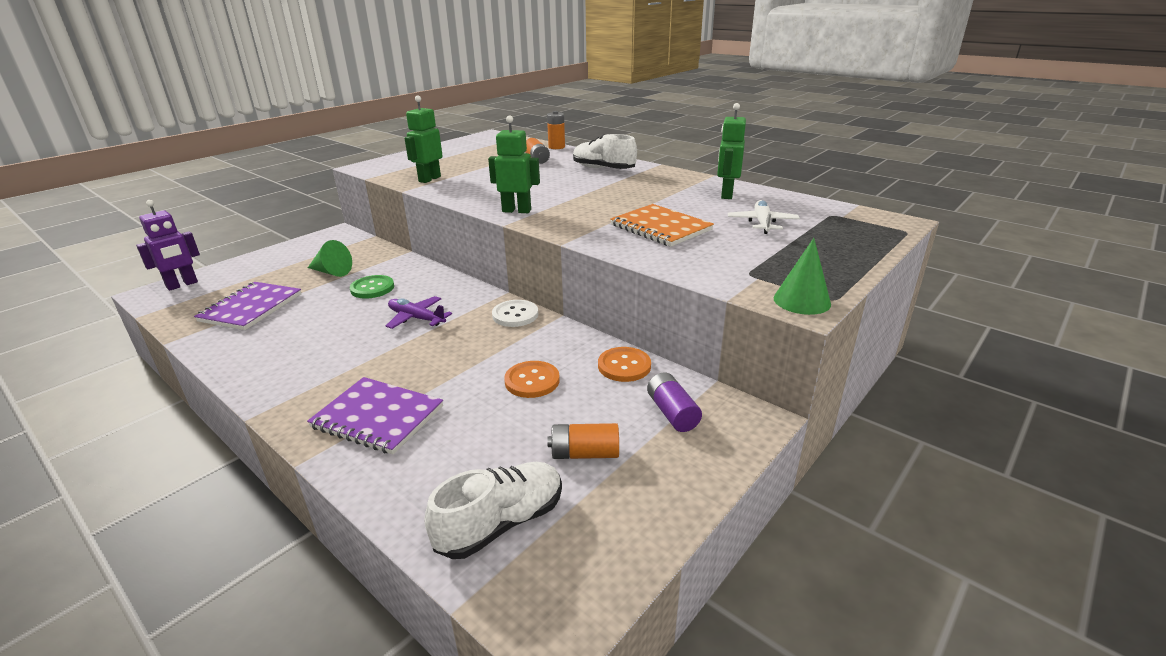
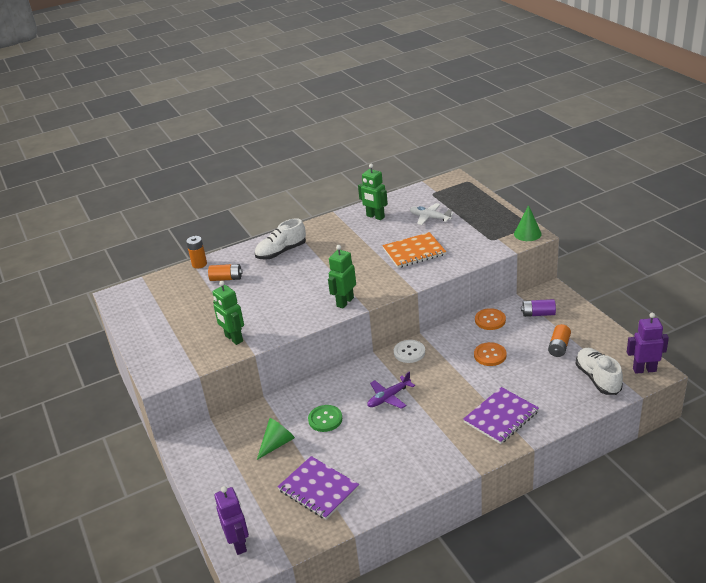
camera: 65 degrees left, 5 degrees up
(554, 604) = (644, 369): none -> purple robot

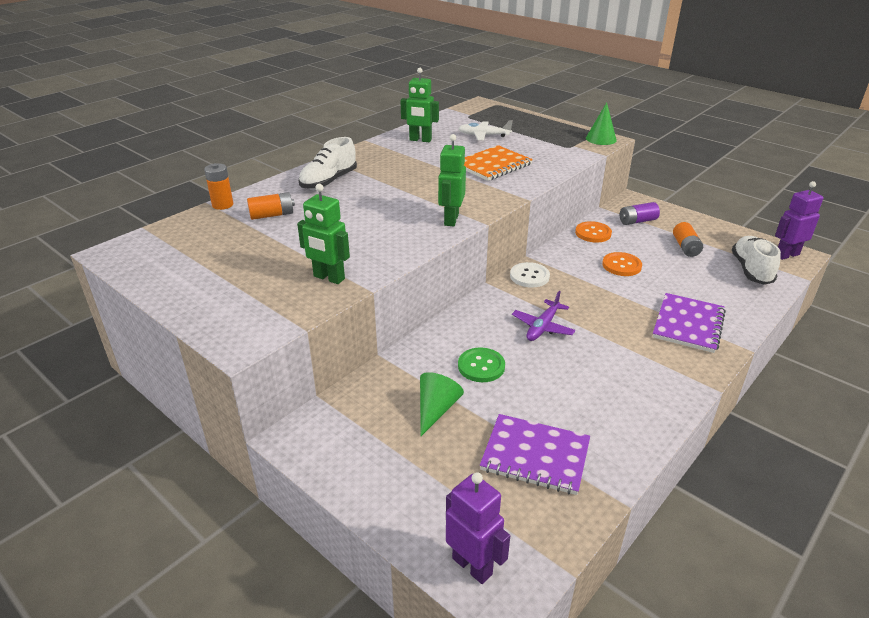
camera: 25 degrees left, 0 degrees up
(597, 379) = (751, 270): white shoe -> white shoe turned 45 degrees clockwise

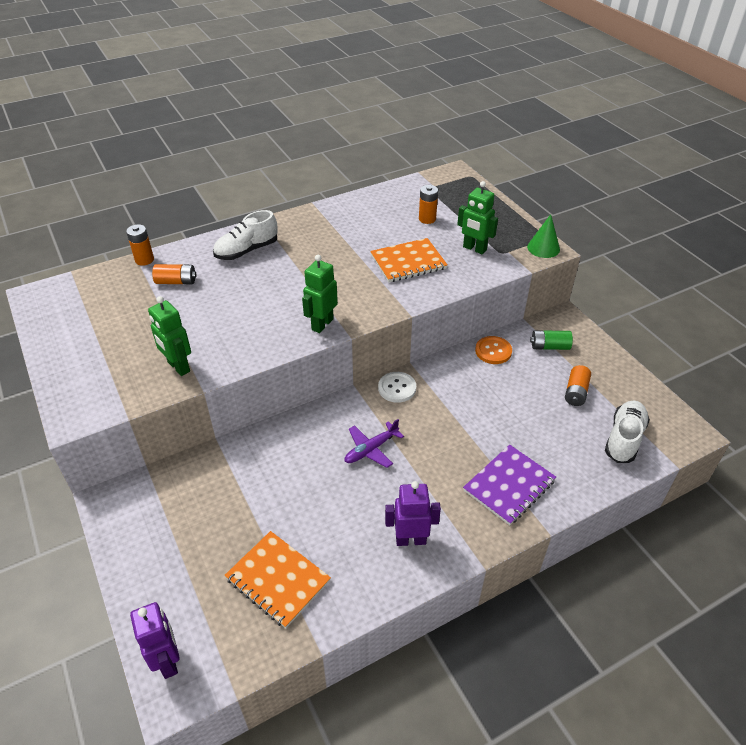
camera: 20 degrees right, 10 degrees up
(420, 140) = (362, 213): green robot -> green robot (474, 249)
(436, 409) = (228, 508): green cone -> none
(481, 366) = (291, 476): green button -> none
(484, 135) = (427, 219): white plane -> orange battery
(535, 456) = (278, 580): purple notebook -> orange notebook
(621, 265) = (494, 398): orange button -> none
(637, 221) = (549, 346): purple battery -> green battery
(786, 255) = (678, 430): purple robot -> purple robot (410, 540)

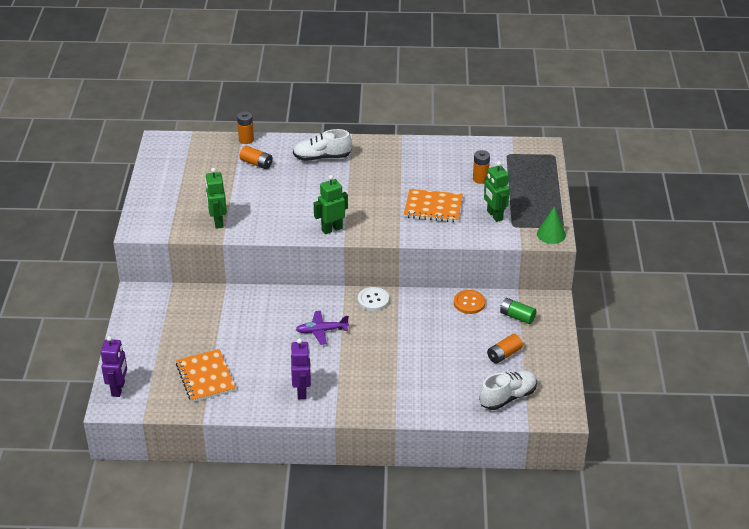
camera: 30 degrees right, 5 degrees down
(410, 540) = (302, 391): purple robot -> purple robot turned 60 degrees clockwise
(509, 486) = (395, 390): purple notebook -> none

